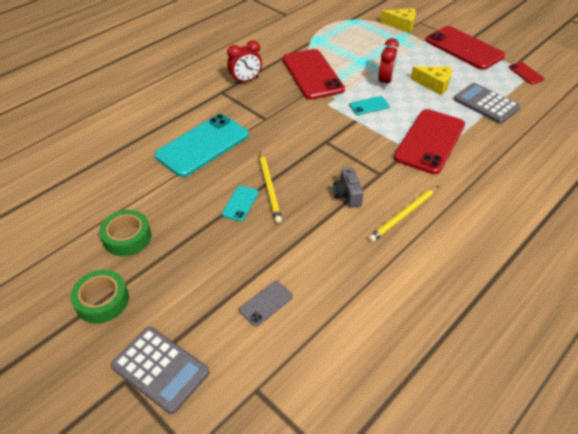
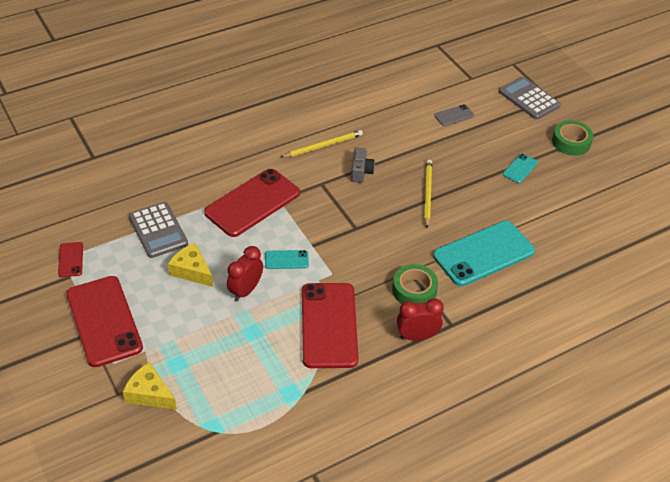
camera: 165 degrees left, 0 degrees up
(127, 237) = (556, 181): green tape -> green tape (414, 290)
(240, 203) = (457, 186): turquoise phone -> turquoise phone (520, 168)

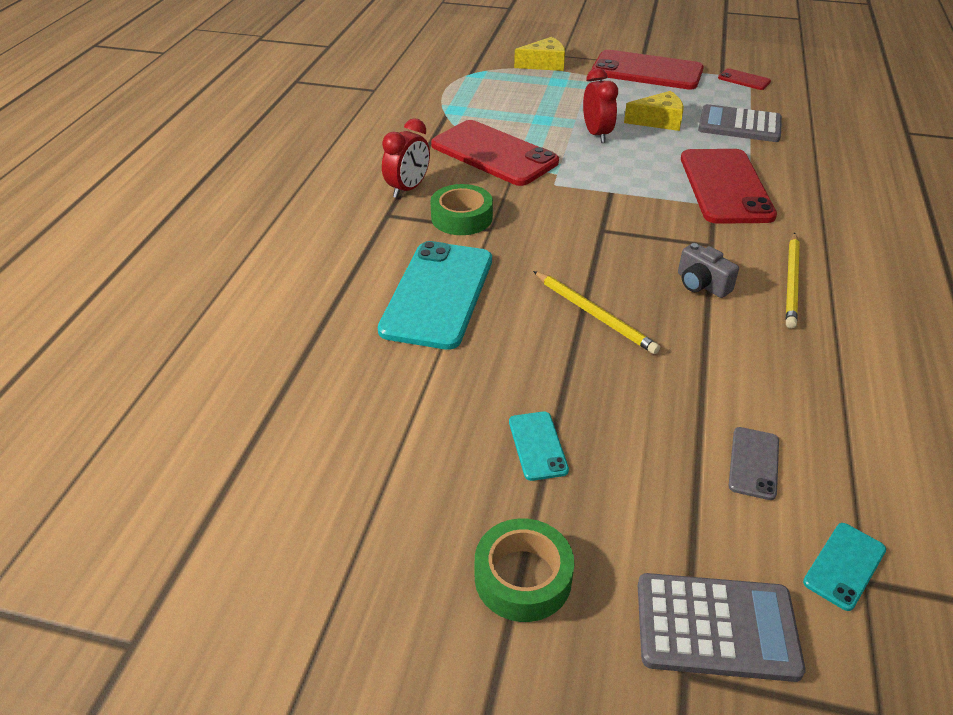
camera: 135 degrees right, 5 degrees down
(286, 260) = (609, 169): turquoise phone -> turquoise phone (844, 566)

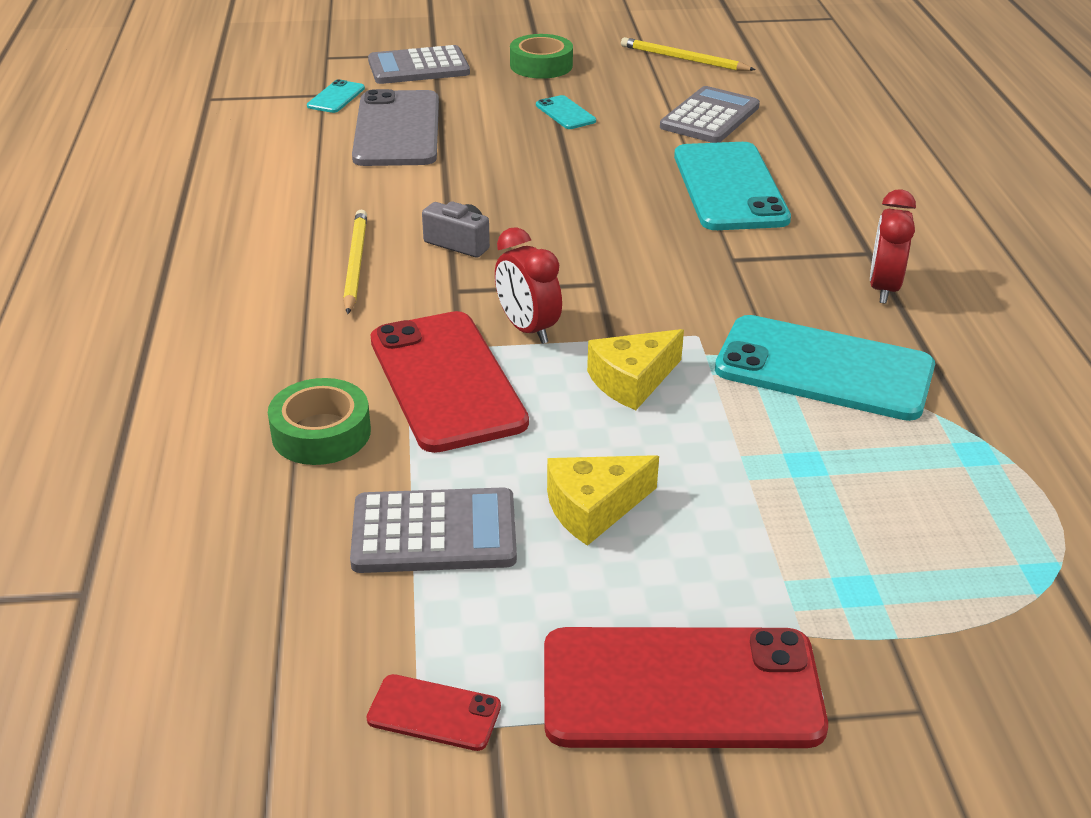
camera: 160 degrees right, 5 degrees down
(377, 396) = (710, 117): none -> grey calculator
(461, 217) = (779, 265): green tape -> green tape (321, 433)
(494, 154) = (824, 369): red phone -> turquoise phone
(544, 64) = (934, 653): yellow cheese -> yellow cheese (632, 381)
(594, 314) = (563, 198): yellow pencil -> yellow pencil (683, 59)
(596, 134) = (689, 446): red clock -> red clock (527, 329)
(753, 463) = (397, 129): grey phone -> grey phone, size x2.24

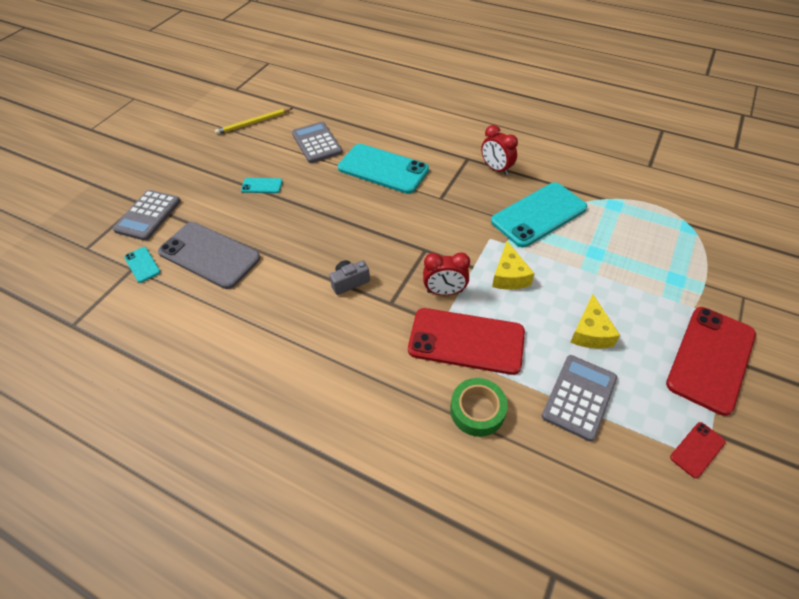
camera: 55 degrees left, 15 degrees up
(355, 263) = (333, 332): yellow pencil -> none
(541, 65) = (202, 170): green tape -> none

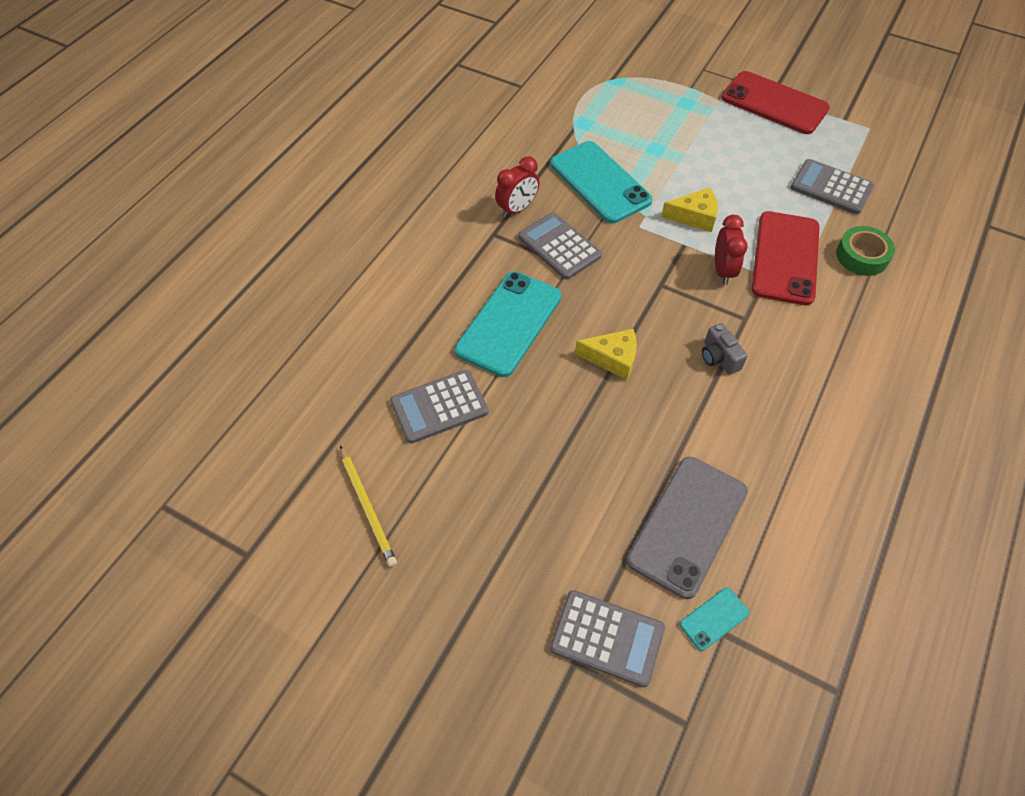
camera: 90 degrees left, 5 degrees up
(262, 186) = (538, 474): turquoise phone -> none
(459, 192) = (559, 246): none -> grey calculator
(590, 332) = (759, 169): yellow cheese -> yellow cheese (612, 358)
(697, 449) = (862, 130): red phone -> none

